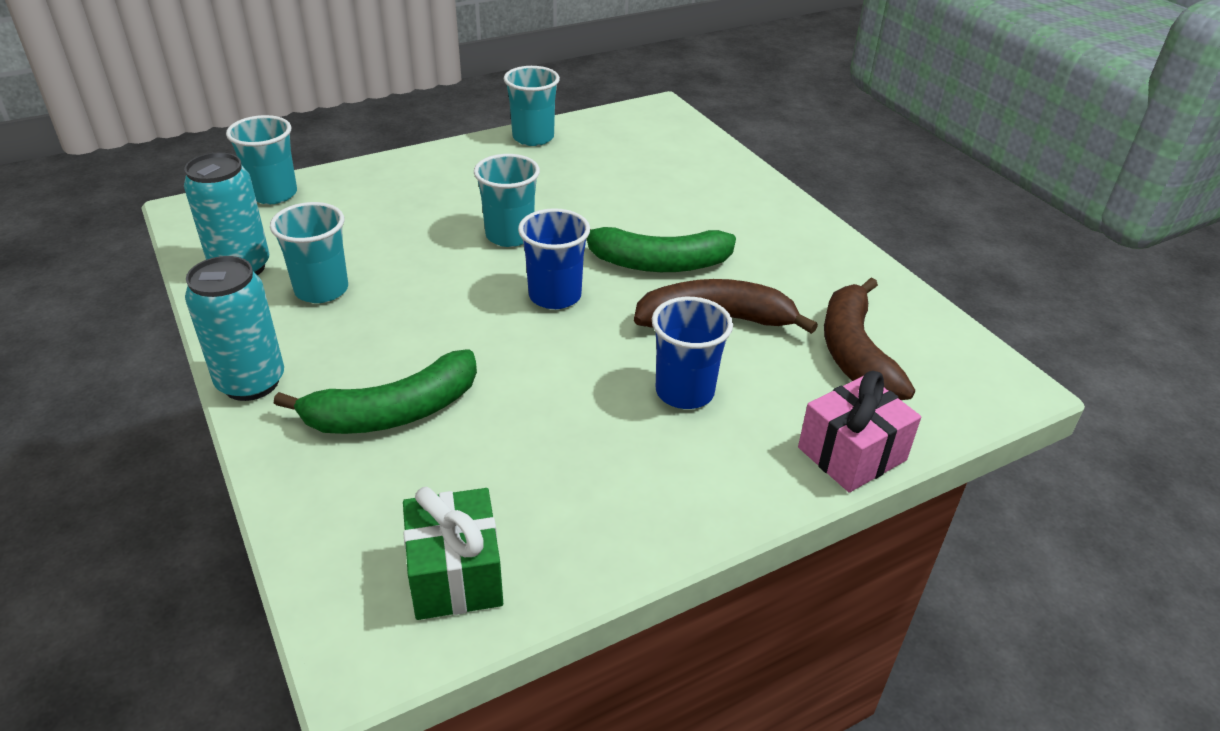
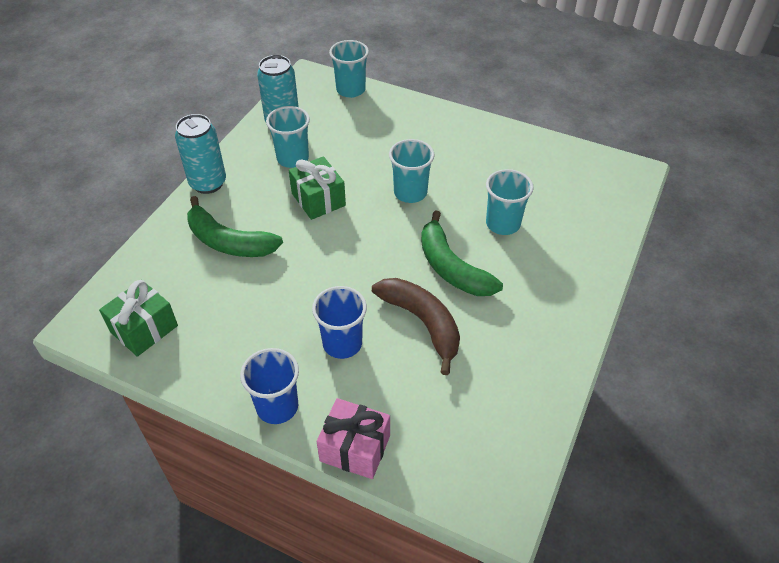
camera: 55 degrees right, 10 degrees up
(425, 303) = (318, 199): none -> green gift
(533, 137) = (522, 140): turquoise cup -> turquoise cup (503, 224)
(555, 296) = (374, 243): blue cup -> blue cup (277, 406)
(855, 353) = (455, 408): brown banana -> none

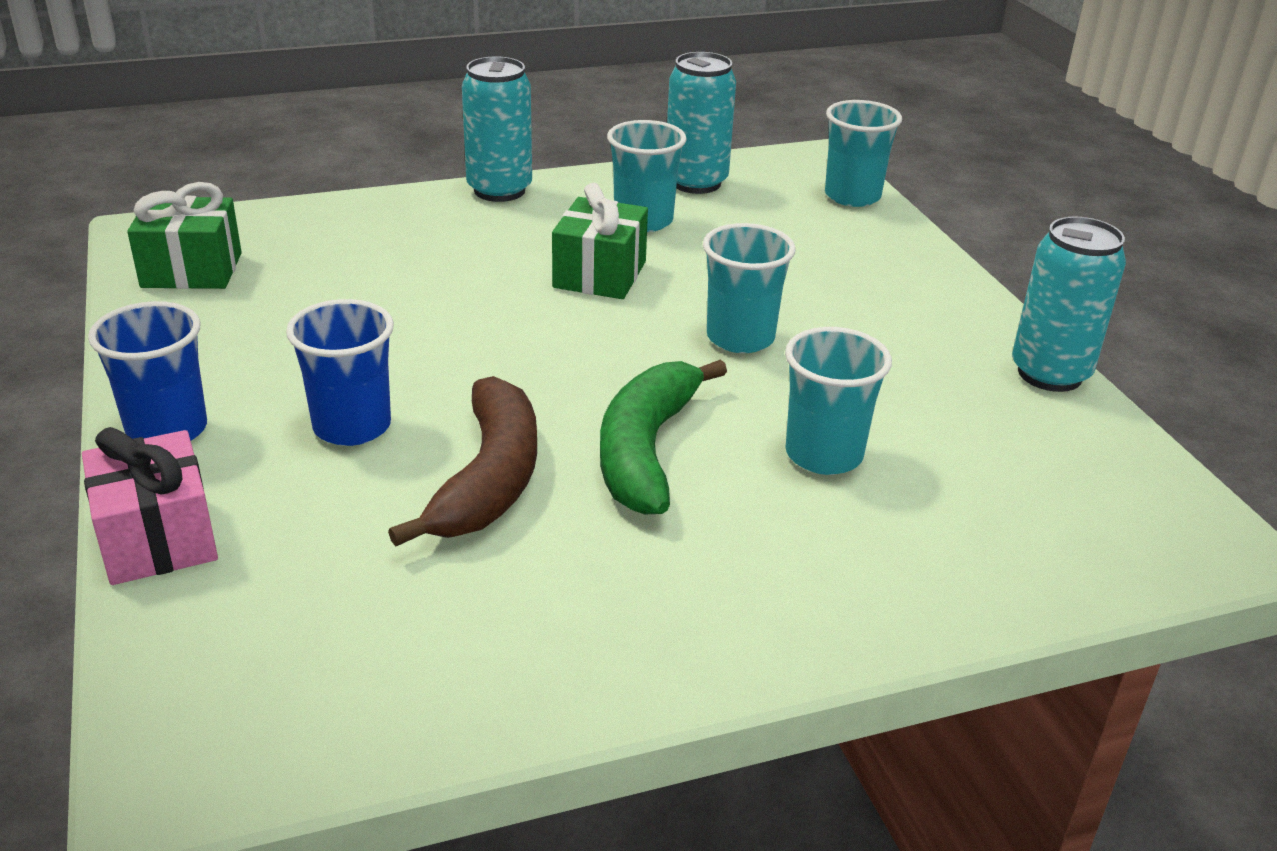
camera: 45 degrees right, 15 degrees down
(229, 242) = (420, 251): green banana -> none
(519, 135) = (1050, 374): none -> turquoise can

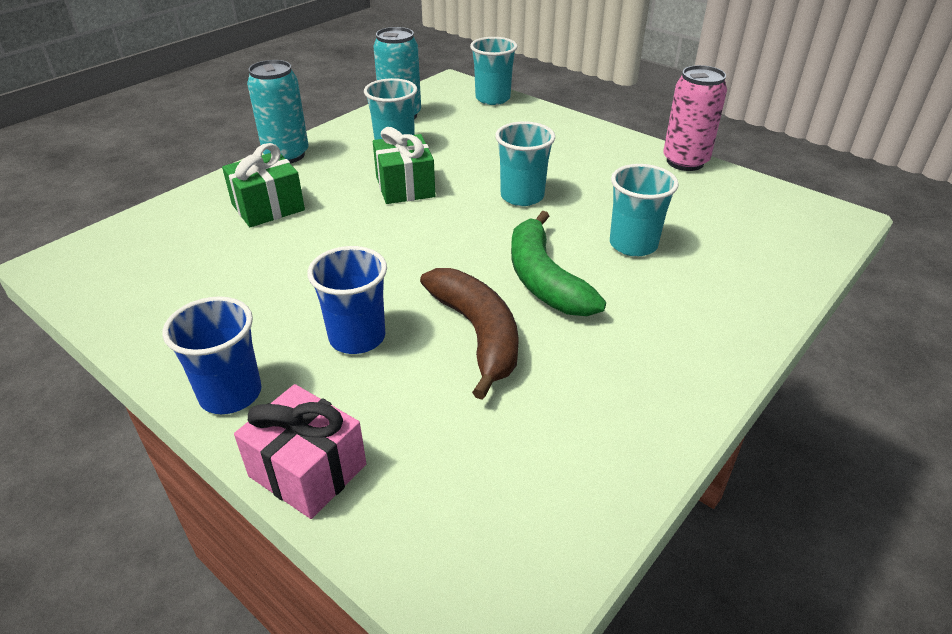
camera: 30 degrees left, 5 degrees up
(192, 270) = (124, 277): green gift -> green gift (268, 207)
(1050, 374) = (685, 162): turquoise can -> pink can

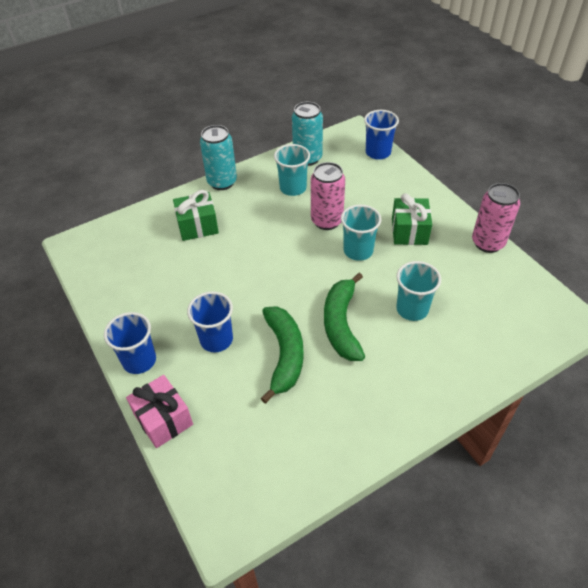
camera: 20 degrees right, 10 degrees up
(405, 187) = (286, 226): green gift -> green gift (409, 231)
(461, 173) = (327, 221): none -> pink can
(477, 334) = (284, 355): brown banana -> green banana
(492, 98) = (378, 152): turquoise cup -> blue cup

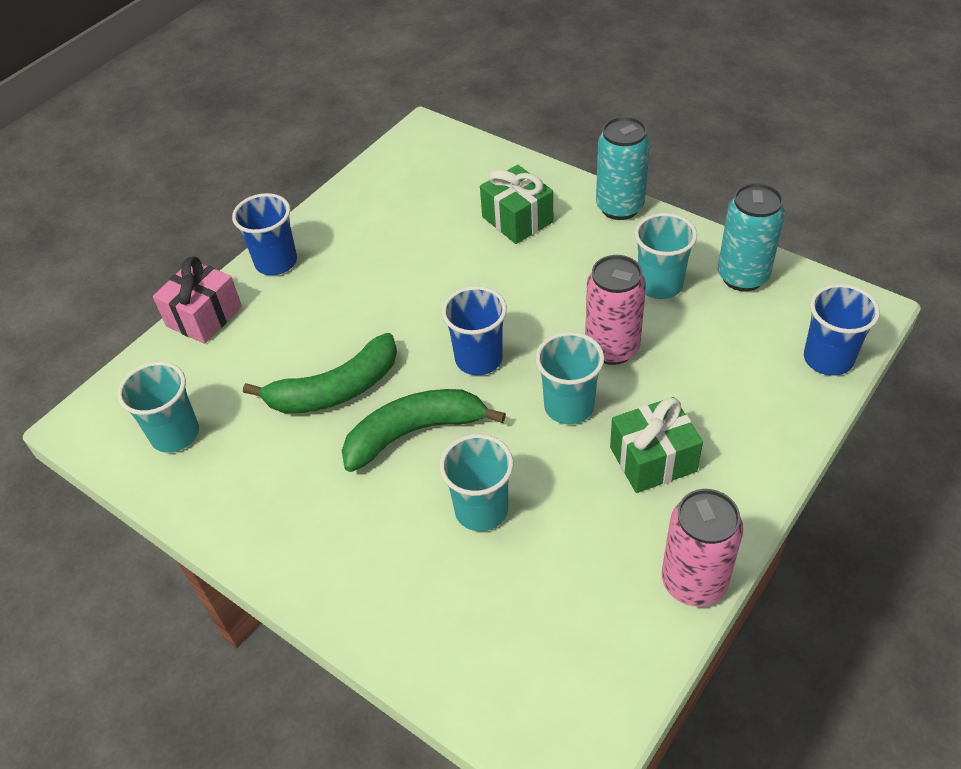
camera: 70 degrees right, 0 degrees up
(216, 340) = (333, 315): blue cup -> blue cup (478, 359)
(272, 462) = (175, 434): none -> turquoise cup

